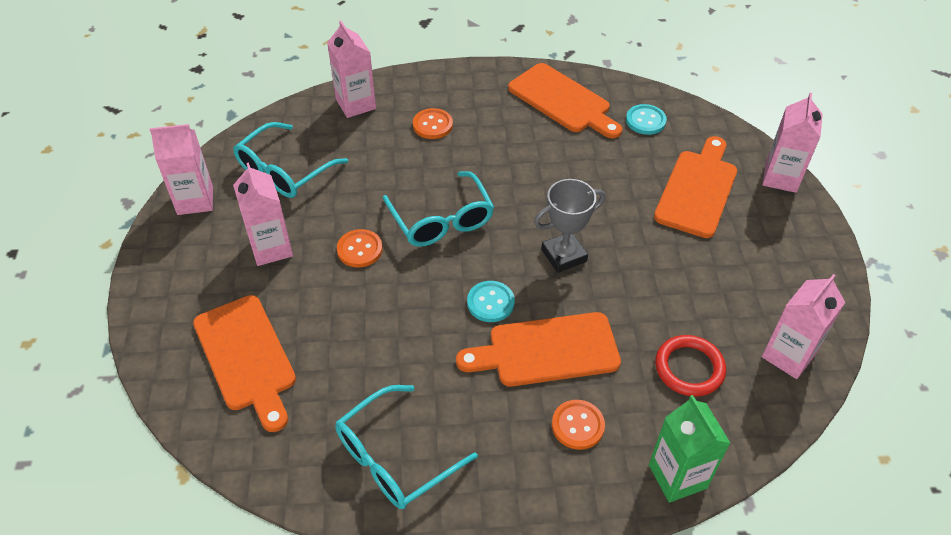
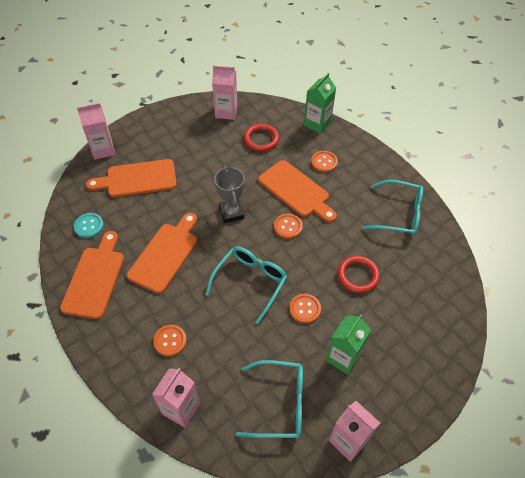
camera: 125 degrees left, 5 degrees up
(246, 357) = (414, 311): orange cutting board -> orange cutting board (165, 254)
(271, 248) = (343, 357): pink carton -> green carton
(349, 331) = (358, 276): none -> red ring
(490, 302) = (288, 227): turquoise button -> orange button
(563, 255) = (231, 213): grey trophy -> grey trophy turned 45 degrees clockwise

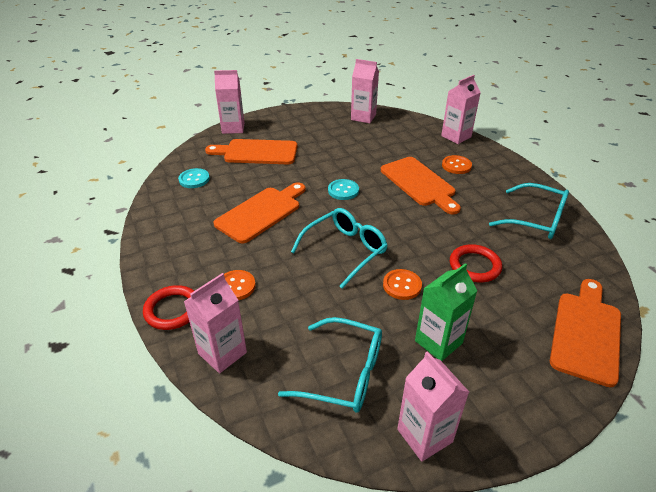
camera: 15 degrees right, 15 degrees down
(95, 278) = (181, 220): orange cutting board -> orange cutting board (586, 333)
(231, 213) = (343, 190): grey trophy -> turquoise button
(261, 139) = (393, 140): red ring -> red ring (172, 310)
(288, 227) = (402, 211): orange button -> none
(317, 124) = (456, 136): green carton -> pink carton

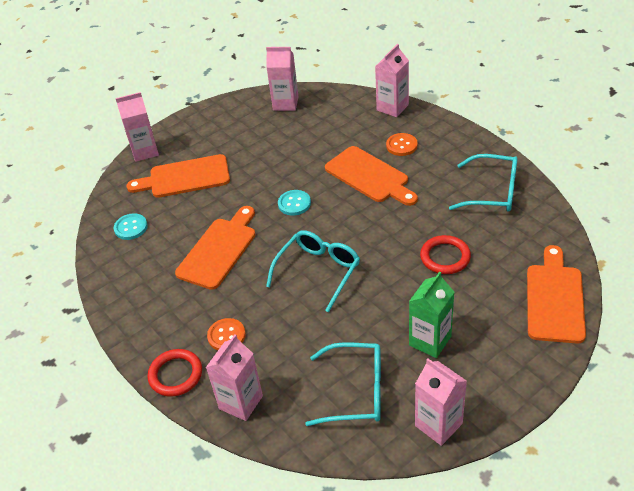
camera: 10 degrees left, 5 degrees up
(402, 285) = (383, 294): orange button -> none

